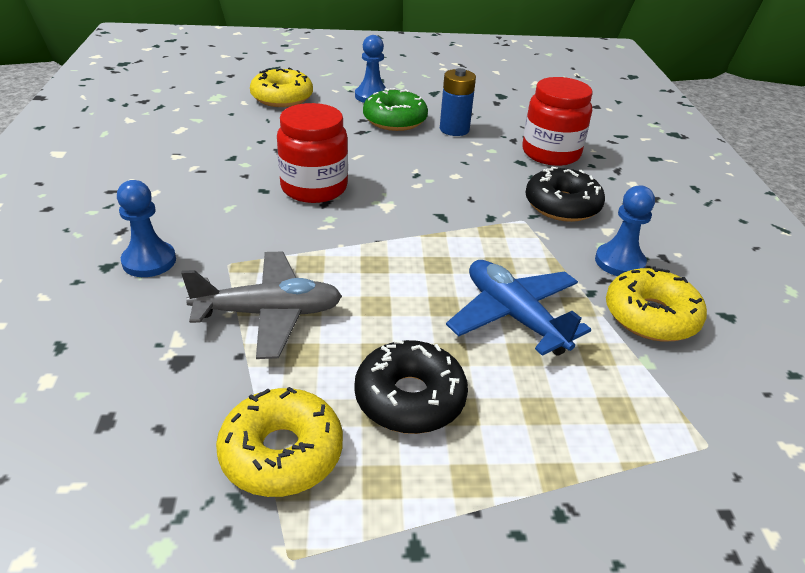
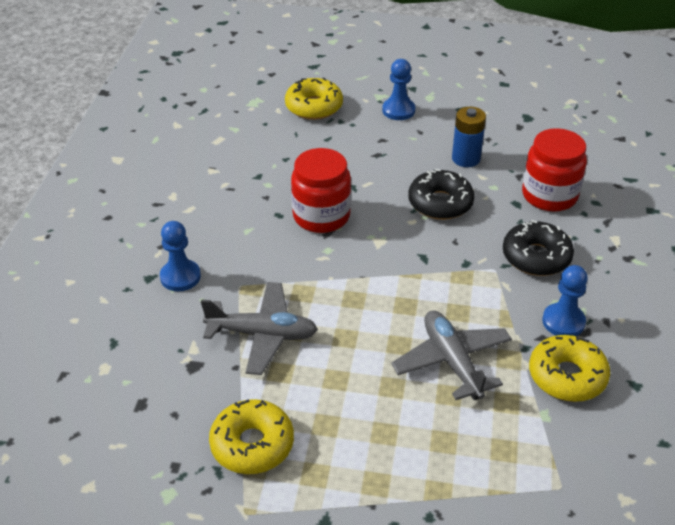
camera: 15 degrees right, 5 degrees up
(395, 120) = (412, 143): green donut -> none
(410, 398) = (350, 418): black donut -> black donut (440, 203)
(514, 316) = (452, 361): blue plane -> grey plane

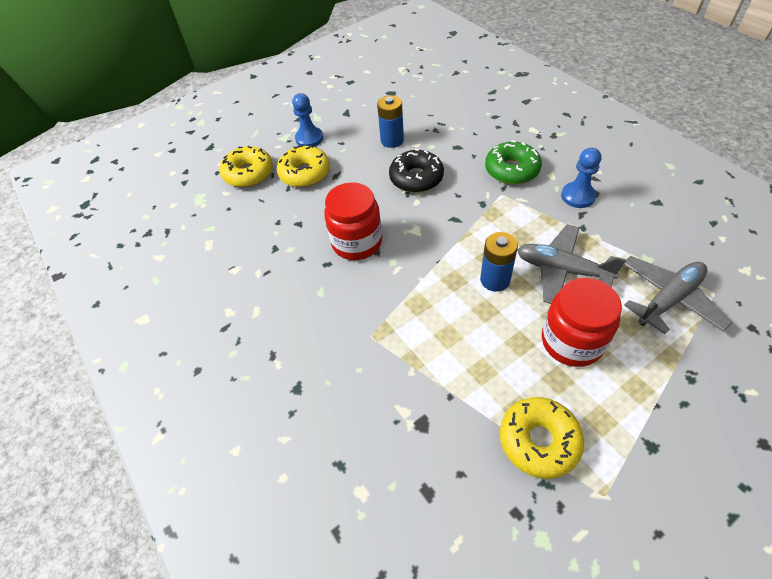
camera: 40 degrees left, 10 degrees up
(180, 277) = (320, 367): blue pawn -> none
(262, 334) = (434, 356): grey plane -> grey plane (668, 299)
(385, 324) = (495, 280): none -> blue battery
(536, 257) = (512, 170): black donut -> green donut
(549, 195) = (467, 129): red jar -> red jar (571, 341)
(567, 376) = (624, 226): yellow donut -> yellow donut (305, 173)

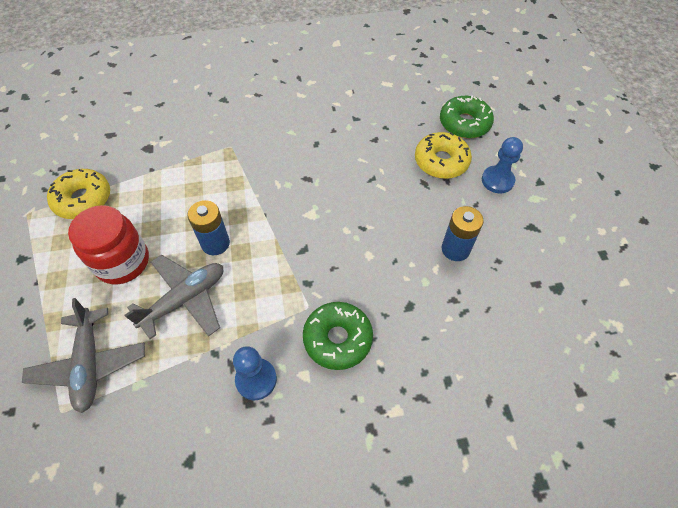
camera: 110 degrees right, 5 degrees up
(248, 173) = (464, 123): yellow donut -> green donut
(357, 242) = (325, 169): red jar -> none
(416, 178) = (380, 244): black donut -> none

